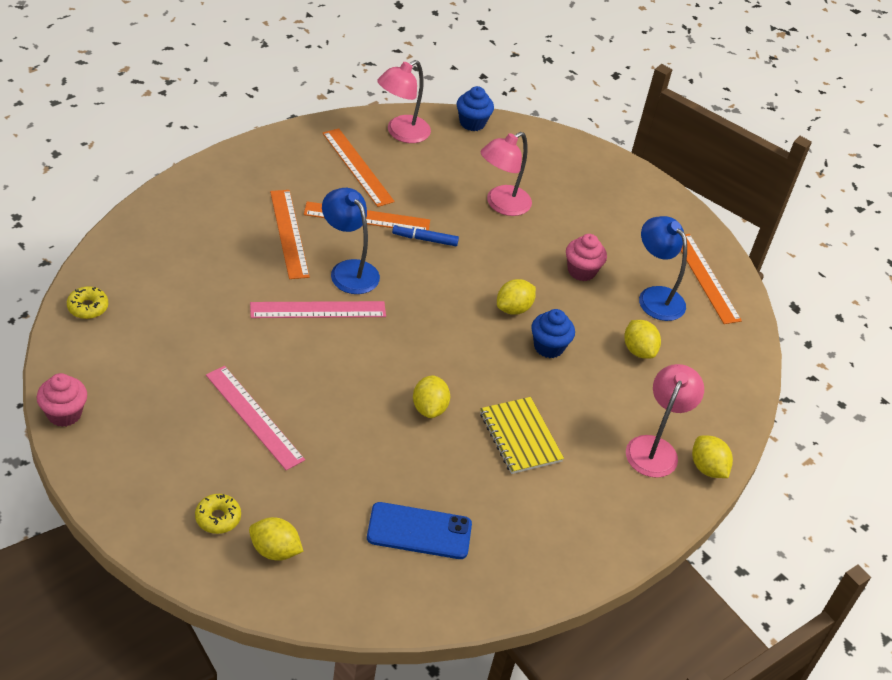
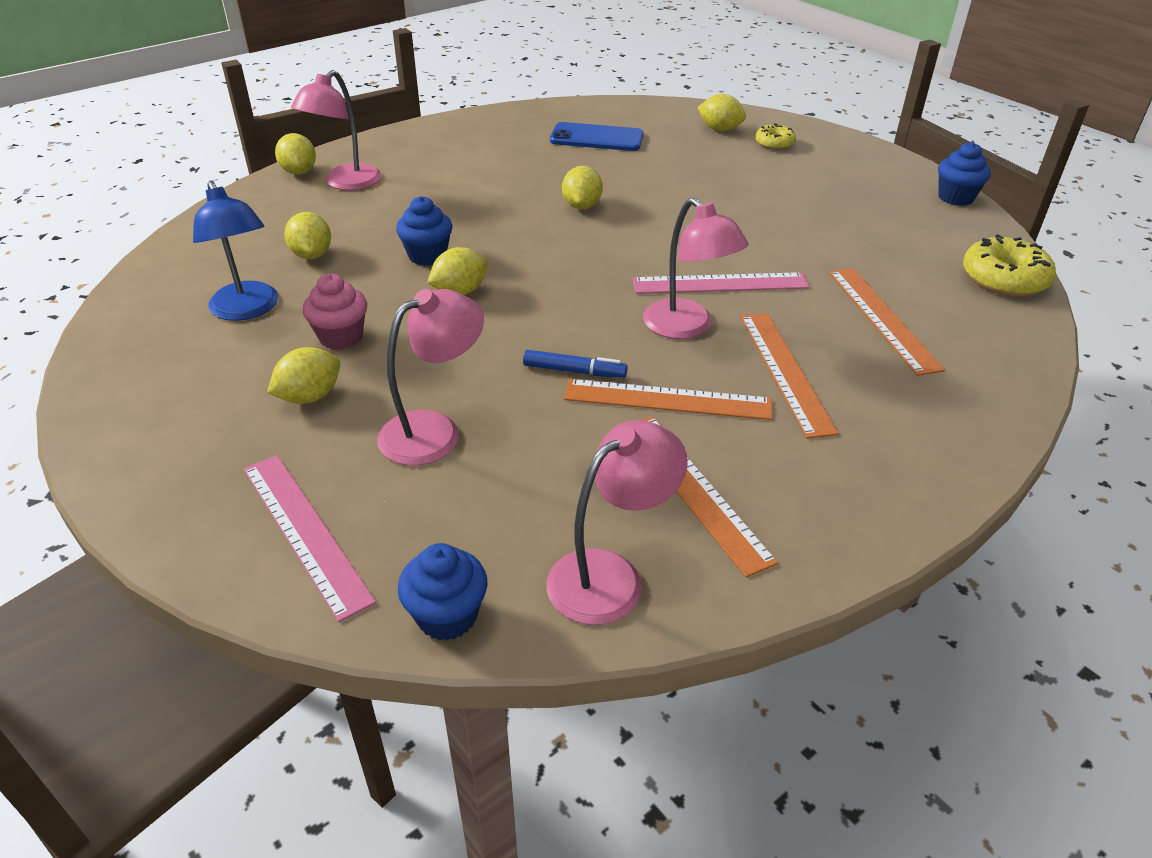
camera: 170 degrees left, 5 degrees down
(64, 414) = (955, 198): pink cupcake -> blue cupcake
(88, 307) = (1003, 279): yellow donut -> yellow donut, size x1.69
(254, 417) = (765, 198): pink ruler -> pink ruler (305, 532)
(348, 270) = (687, 327): blue lamp -> pink lamp
(520, 437) = (487, 188): yellow notebook -> none
(580, 229) = (310, 396): none -> yellow lemon
(706, 278) = (149, 334): orange ruler -> orange ruler (882, 318)

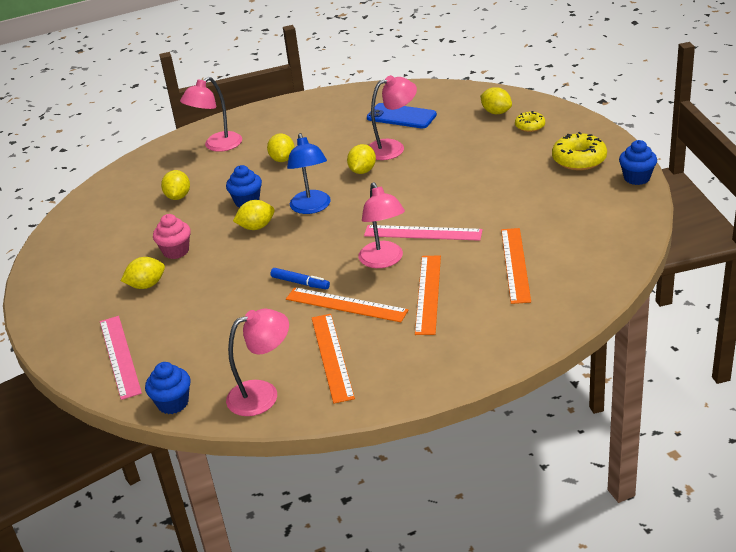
camera: 20 degrees right, 5 degrees down
(247, 310) = (130, 230): blue lamp -> blue lamp (312, 208)
(299, 172) = (191, 136): yellow lemon -> yellow lemon (282, 159)
(434, 431) = (206, 310): pink lamp -> pink lamp (393, 148)
(1003, 279) = (622, 243): yellow donut -> yellow donut (579, 160)

